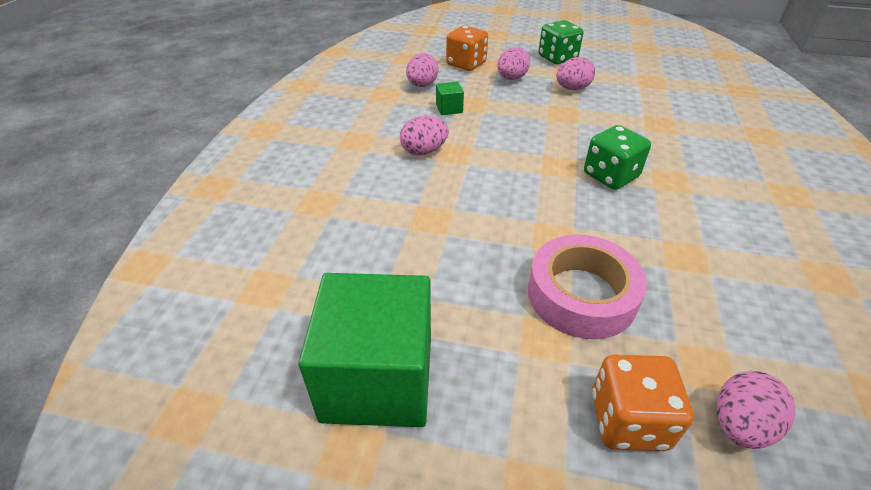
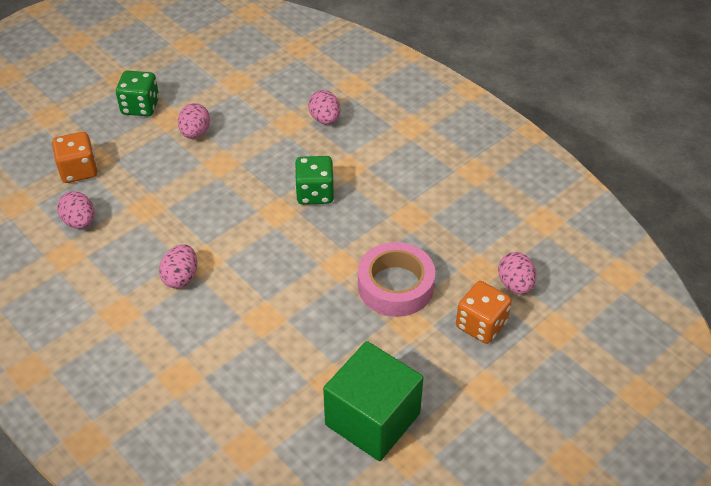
camera: 55 degrees left, 5 degrees up
(449, 108) = (138, 226): green cube -> none
(511, 78) = (138, 158): pink egg -> pink egg (325, 119)

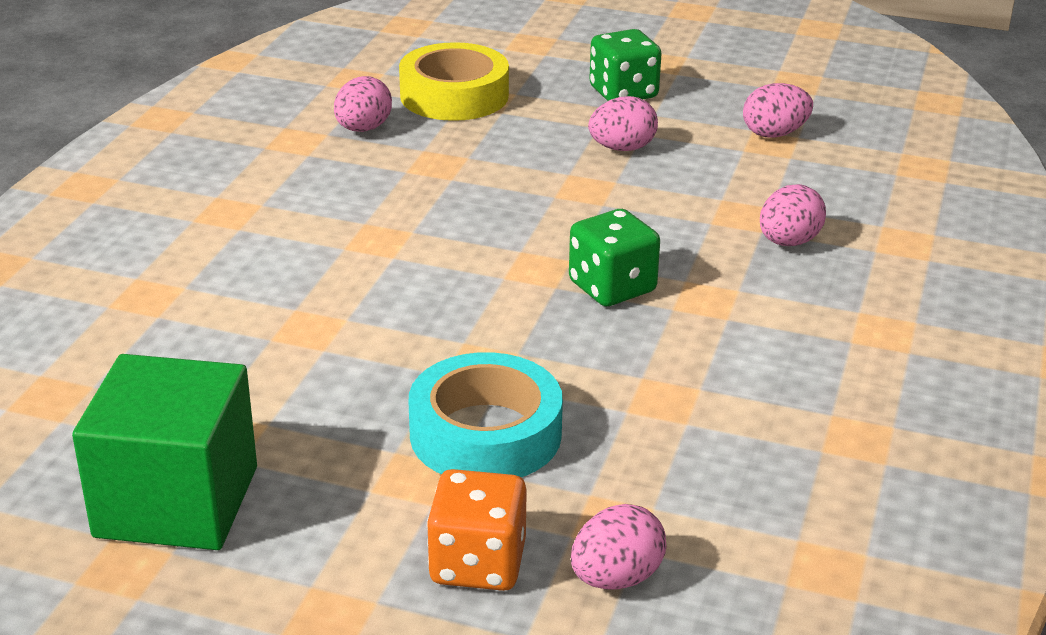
camera: 60 degrees right, 15 degrees down
(79, 170) = (454, 95): orange dice -> yellow tape
(181, 277) = (330, 234): pink egg -> pink egg (774, 134)
(395, 286) = (485, 434): pink tape -> turquoise tape

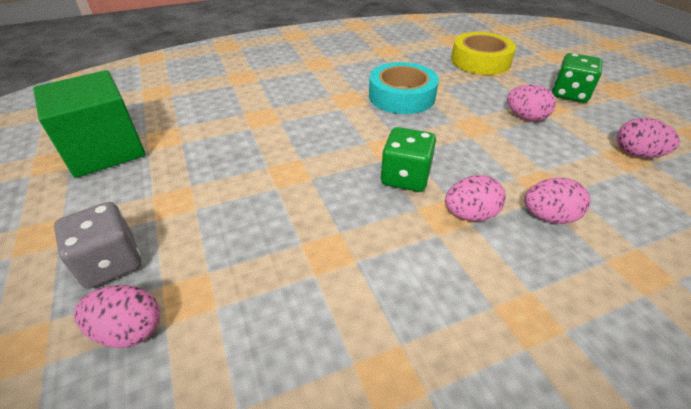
camera: 50 degrees right, 10 degrees up
(363, 129) = (419, 57): pink egg -> pink egg (470, 215)
(477, 563) = (111, 263): orange dice -> grey dice
(485, 434) = (229, 205): turquoise tape -> turquoise tape (401, 96)

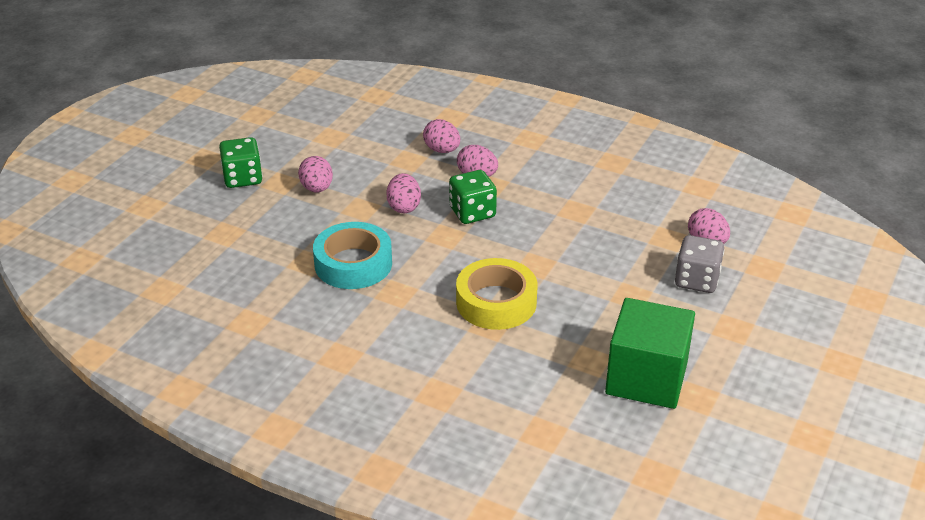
camera: 130 degrees left, 5 degrees down
(480, 61) = (213, 246): yellow tape -> yellow tape (496, 302)
(636, 154) = (321, 133): pink egg -> pink egg (404, 207)

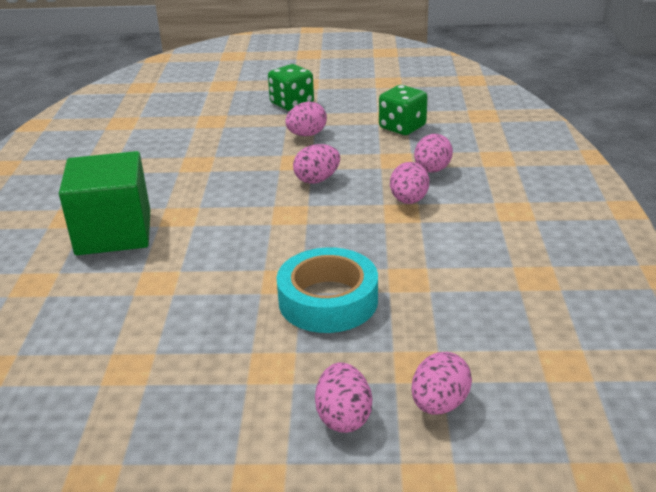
camera: 65 degrees right, 5 degrees down
(353, 264) = (208, 183): turquoise tape -> turquoise tape (328, 300)
(472, 212) = (341, 216): green dice -> green dice (402, 127)
(496, 302) = (198, 274): yellow tape -> none
(646, 378) = (111, 425): green cube -> green cube (114, 232)
(696, 280) = (343, 417): grey dice -> pink egg

